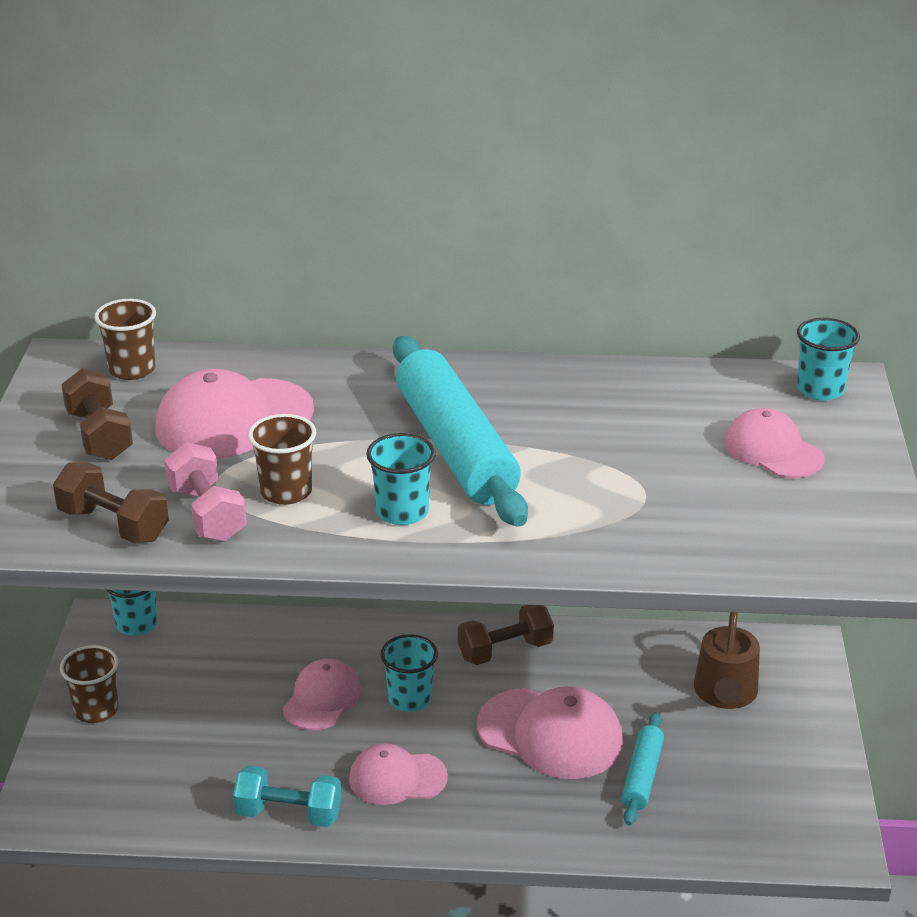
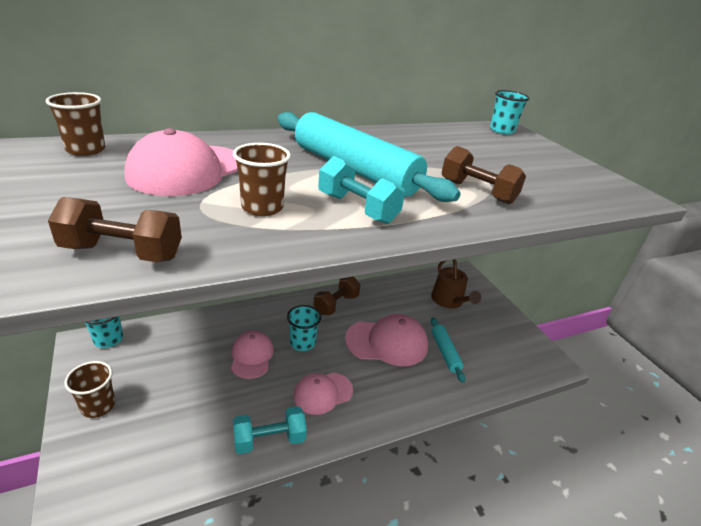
camera: 30 degrees left, 0 degrees up
(99, 435) = (76, 190): brown dumbbell -> brown dumbbell (477, 192)
(207, 514) = (208, 231): pink dumbbell -> none
(402, 512) = (357, 208): turquoise cup -> turquoise dumbbell
(773, 450) = (516, 154): pink cap -> none

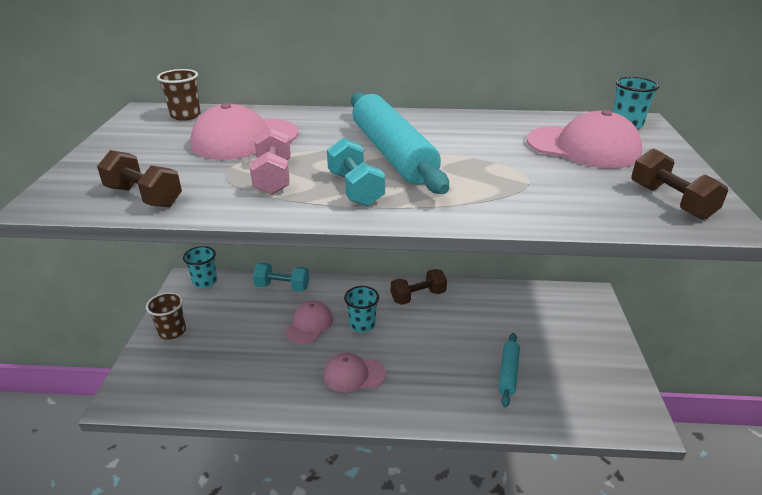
camera: 30 degrees right, 0 degrees up
(262, 207) = (273, 177): brown cup -> pink dumbbell
(269, 440) = (283, 399): turquoise dumbbell -> turquoise dumbbell (282, 287)
(387, 342) = (448, 346): pink cap -> pink cap (583, 147)
(449, 301) = (551, 321): brown watering can -> none
(477, 192) = (502, 189): brown dumbbell -> brown dumbbell (670, 201)

